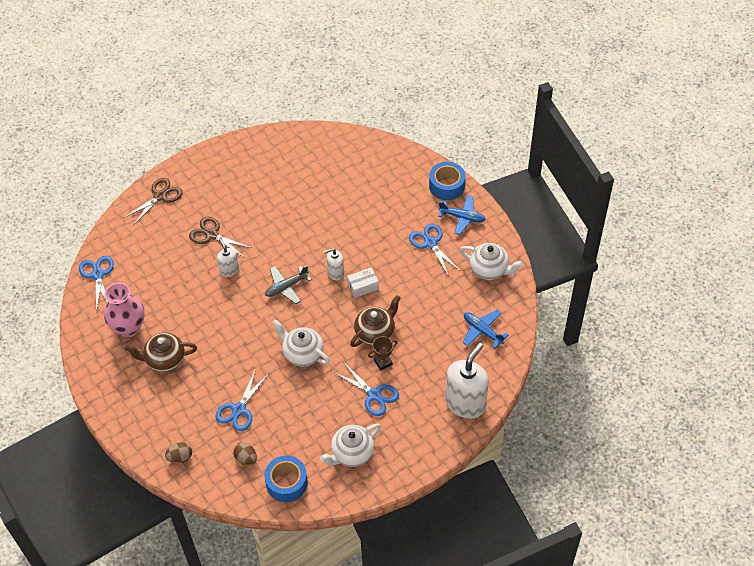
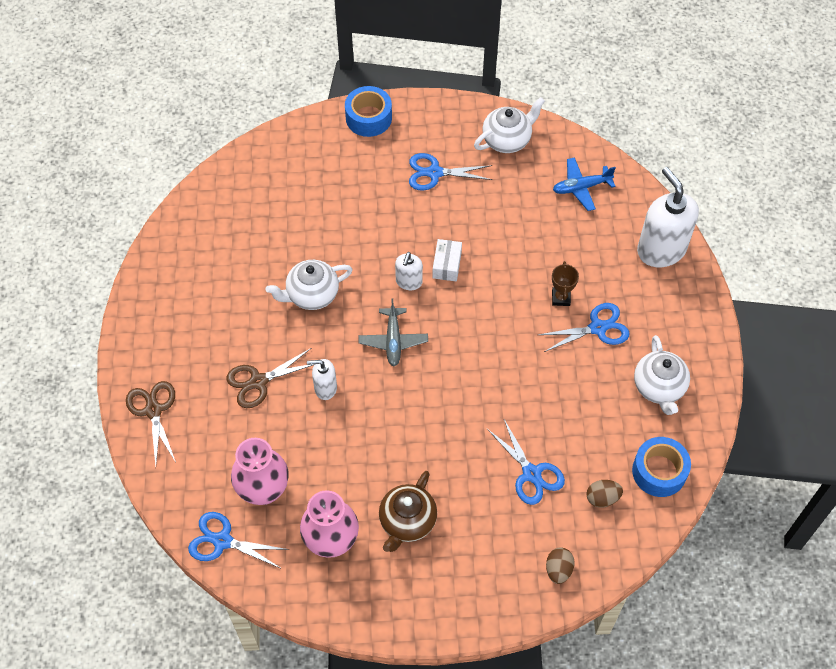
camera: 60 degrees left, 5 degrees up
(142, 276) = (263, 490): none -> pink vase
(302, 353) = (497, 370): white teapot -> white teapot (312, 294)
(375, 332) = (517, 285): brown teapot -> none
(462, 217) = (422, 127): blue plane -> none

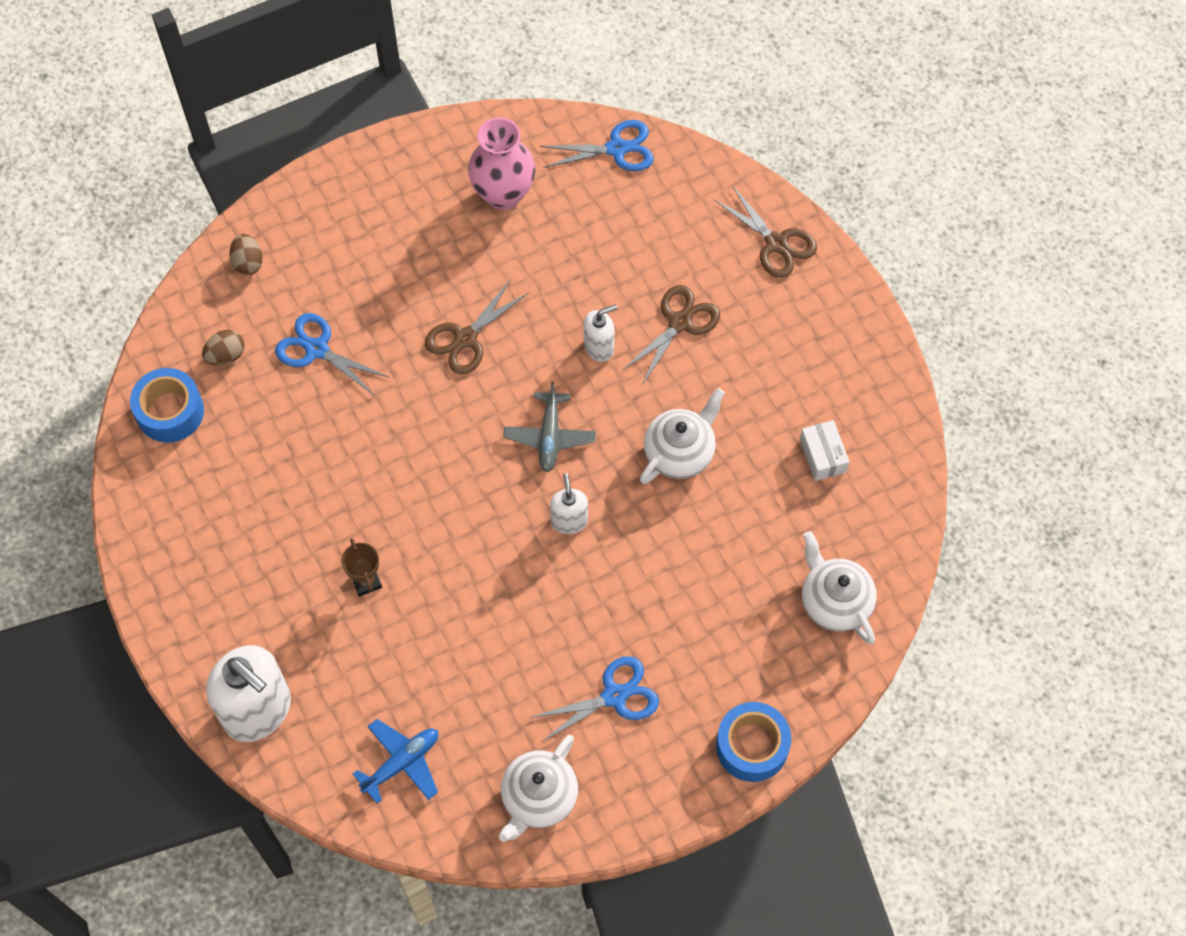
camera: 155 degrees right, 5 degrees up
(263, 490) = (604, 213): pink vase -> none
(393, 340) = (549, 436): grey plane -> grey plane turned 150 degrees counterclockwise
(407, 521) = (432, 244): brown teapot -> none
(417, 435) = (465, 338): none -> brown scissors
(447, 265) = (532, 564): white box -> white box (822, 456)
(597, 328) = (304, 560): blue scissors -> none
(659, 387) = (201, 514): white teapot -> white teapot (834, 602)

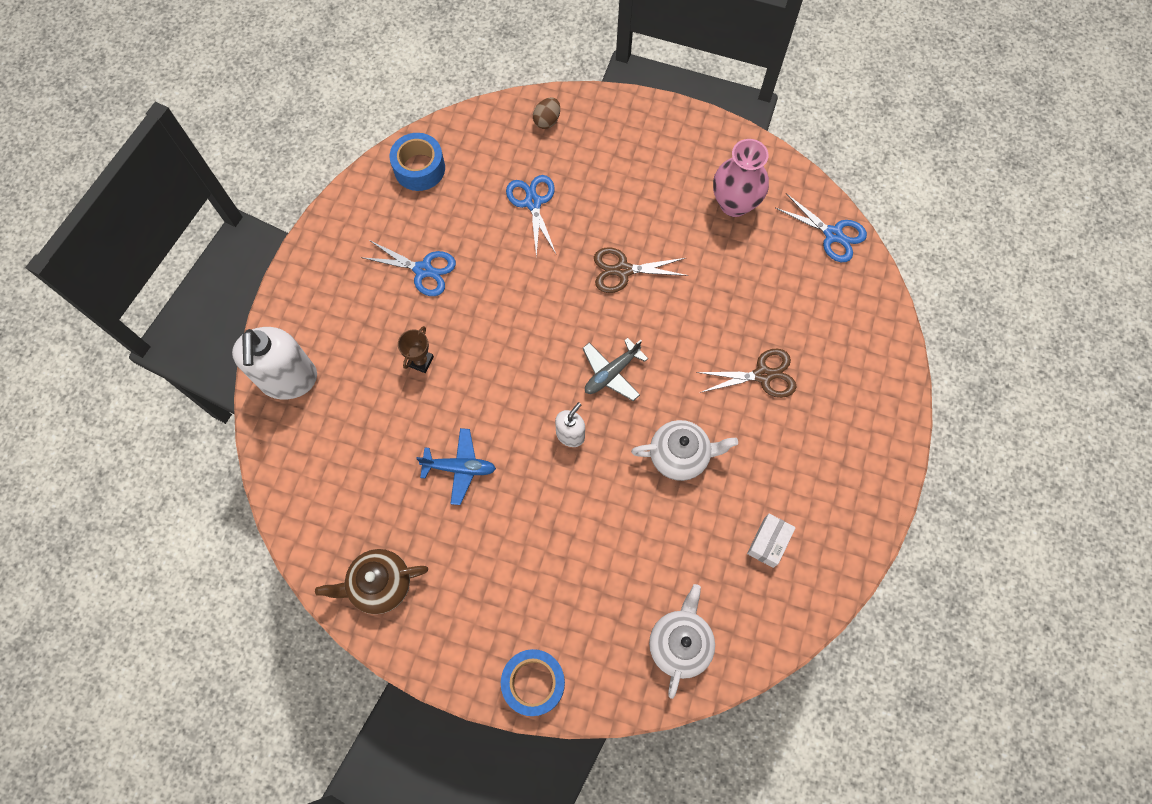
camera: 45 degrees right, 5 degrees up
(226, 355) = (481, 163): brown egg -> none
(402, 763) = (329, 486): blue plane -> blue plane (459, 468)
(538, 797) = (380, 584): white teapot -> brown teapot
(599, 347) = (697, 346): white soap dispenser -> none
(614, 696) = (486, 567): blue scissors -> blue scissors (423, 270)
(776, 243) = (877, 380): brown scissors -> none

